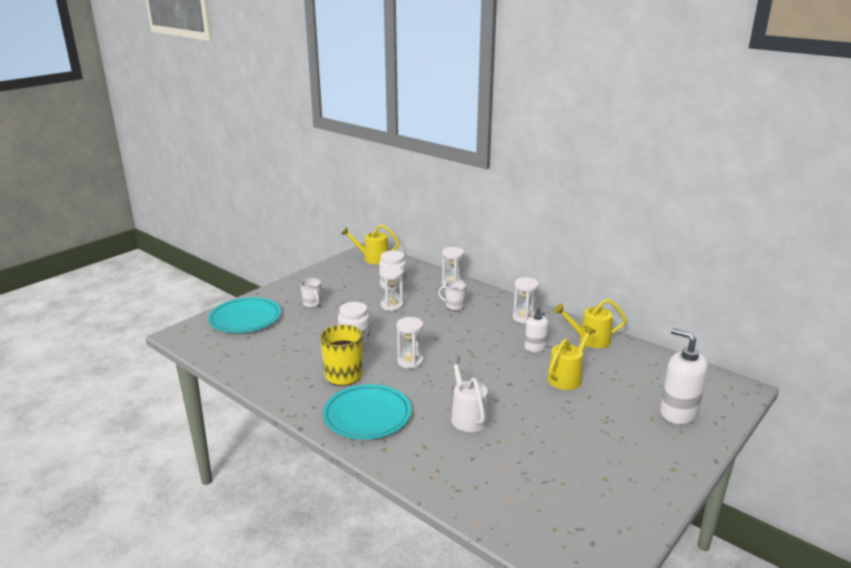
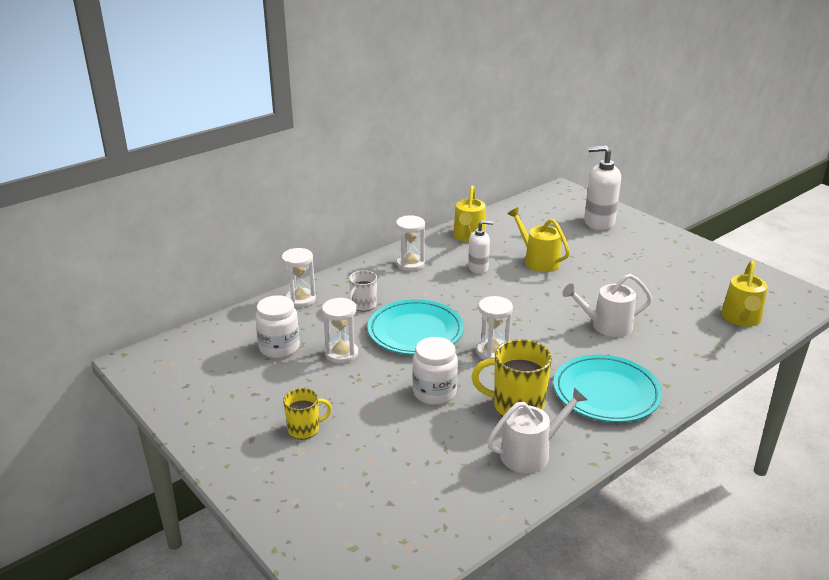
camera: 80 degrees left, 5 degrees up
(245, 318) = (325, 509): turquoise plate -> turquoise plate (415, 331)
(292, 382) = (530, 453): none -> white watering can
(312, 304) = (304, 429): white mug -> yellow mug
(372, 258) = (171, 359): yellow watering can -> yellow watering can (741, 318)
(678, 413) = (598, 222): white soap dispenser -> white soap dispenser turned 45 degrees clockwise

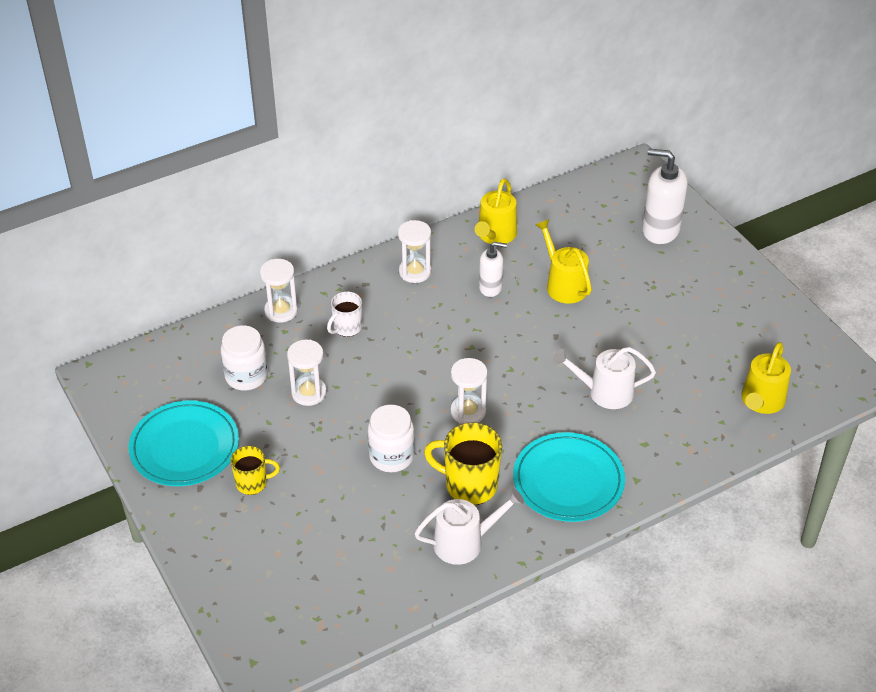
camera: 10 degrees right, 15 degrees up
(415, 331) = (394, 372): turquoise plate -> turquoise plate (185, 447)

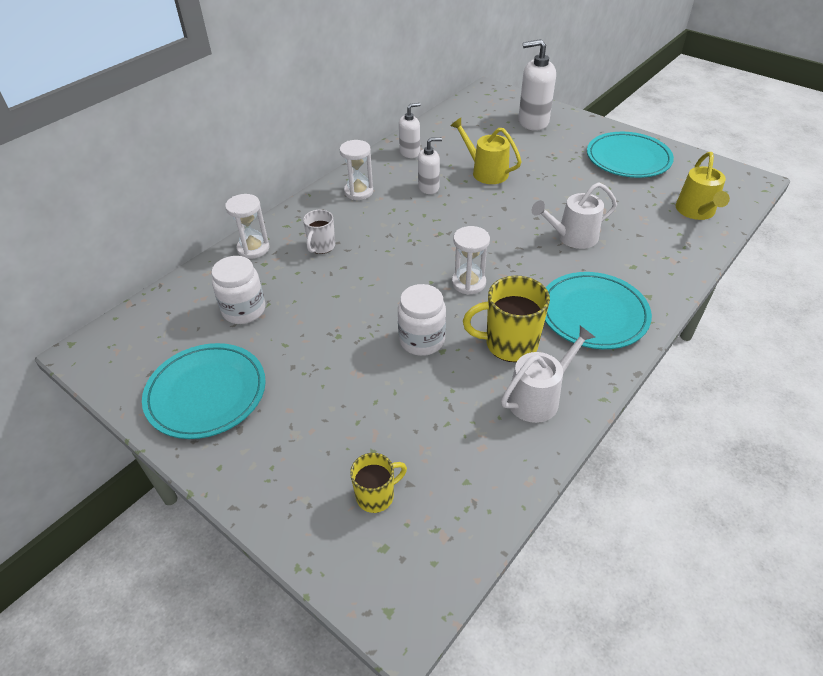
camera: 20 degrees left, 0 degrees up
(252, 483) = (295, 407): yellow mug -> yellow mug (376, 496)
(309, 393) = (312, 308): white hourglass -> none
(495, 235) = (410, 152): yellow watering can -> white soap dispenser
(735, 312) = (628, 159): none -> turquoise plate

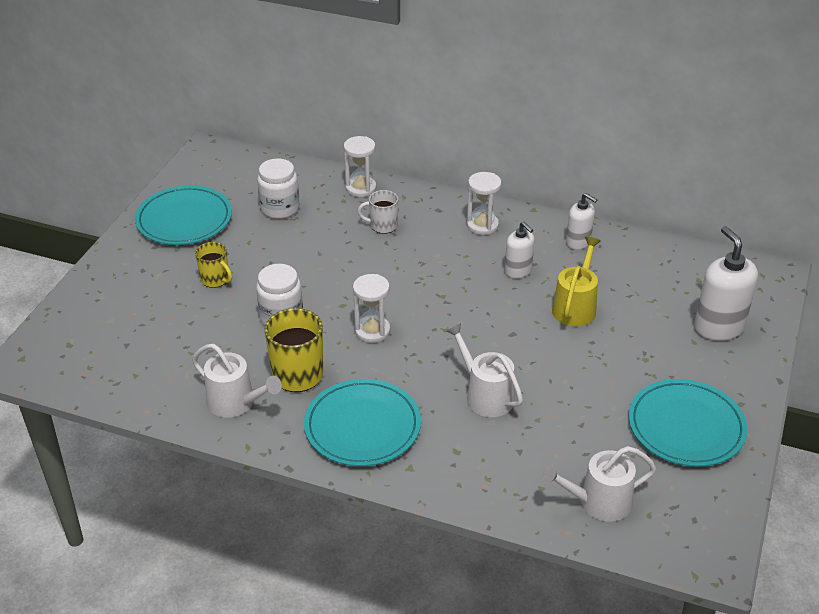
camera: 70 degrees right, 5 degrees down
(376, 496) = (111, 330): yellow mug -> yellow mug (215, 280)
(696, 211) = (598, 502): yellow watering can -> white watering can

